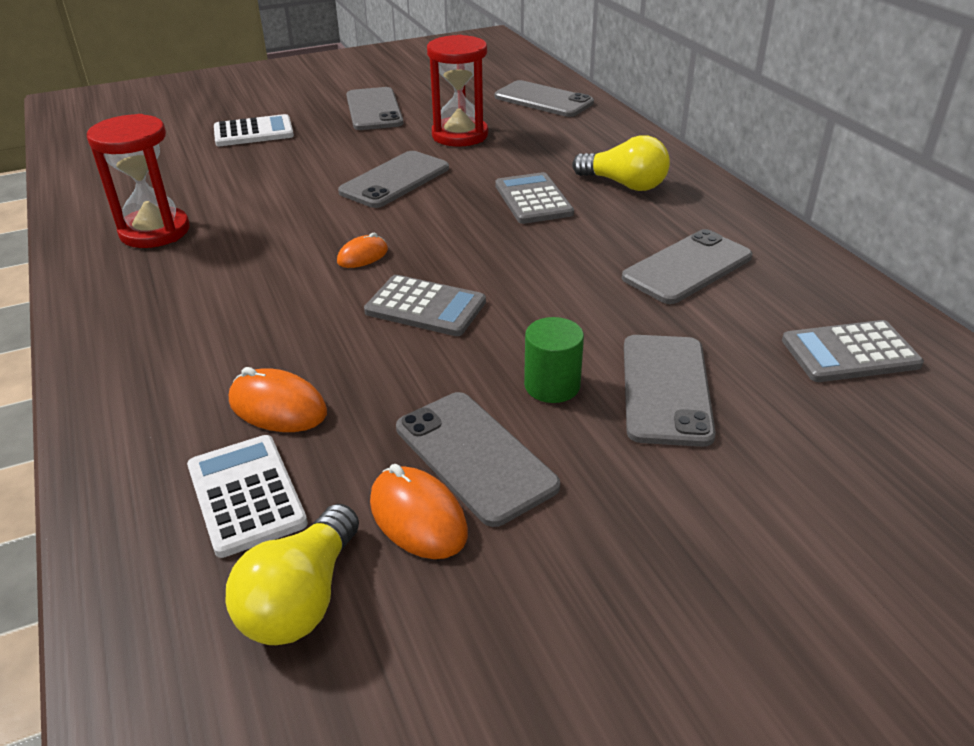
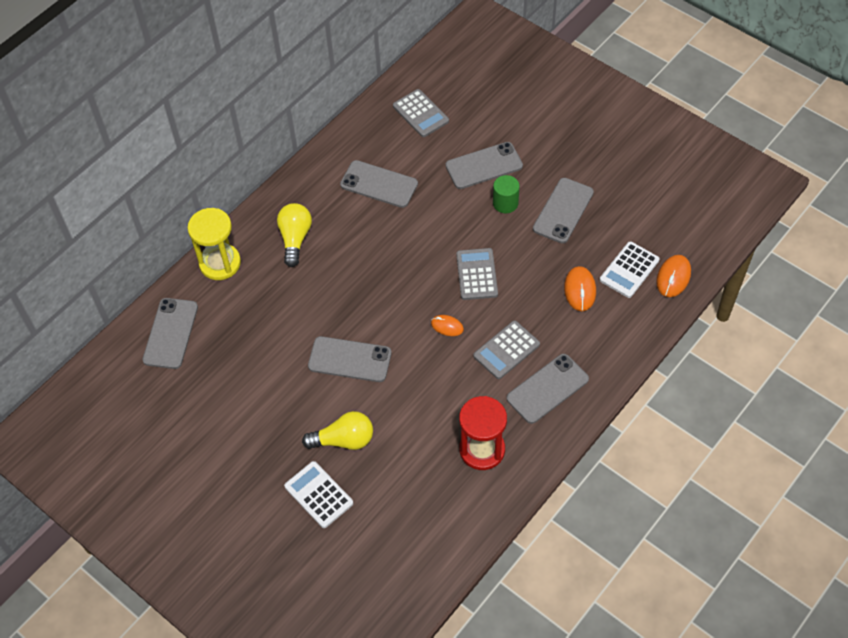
camera: 115 degrees left, 20 degrees up
(301, 598) = (656, 227): yellow light bulb -> yellow light bulb (343, 440)
(374, 110) = (239, 437): grey phone -> grey phone (547, 389)
(418, 517) = (603, 213): orange mouse -> orange mouse (673, 277)
(460, 135) = (262, 357): red hourglass -> none
(533, 199) = (338, 276): grey calculator -> grey calculator (506, 350)
(622, 136) = (220, 263): none -> yellow hourglass

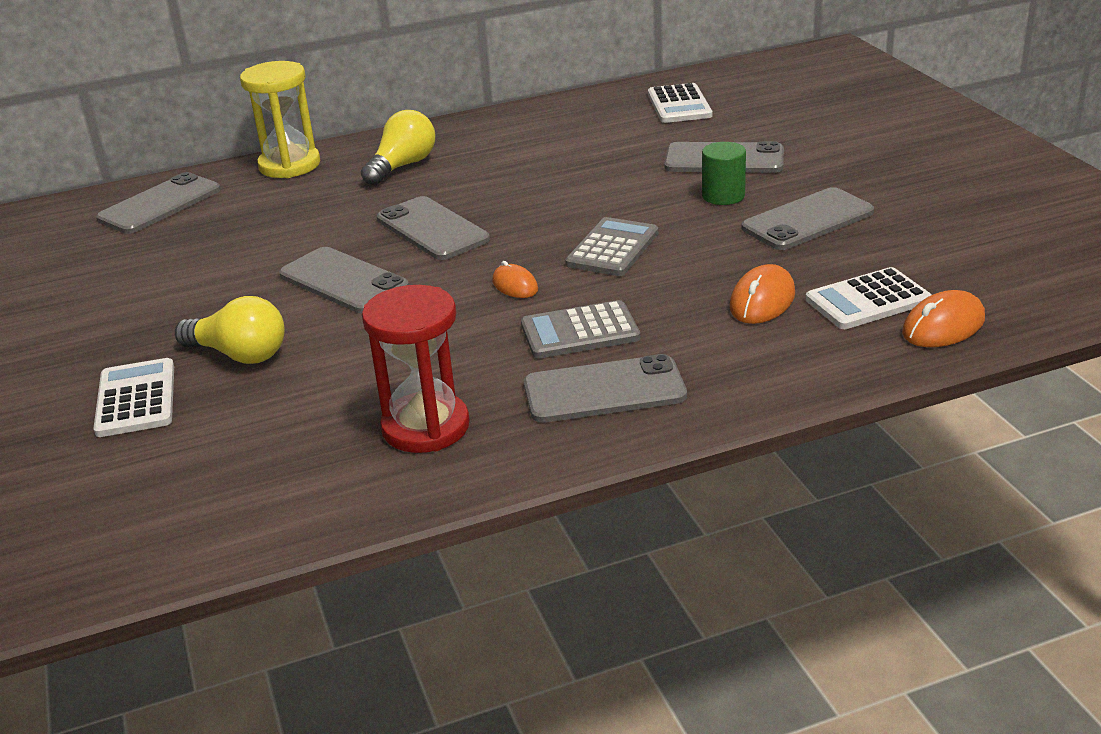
camera: 30 degrees right, 25 degrees down
(379, 184) = (561, 146): grey phone -> grey phone (432, 229)
(420, 114) = (679, 105): grey calculator -> white calculator

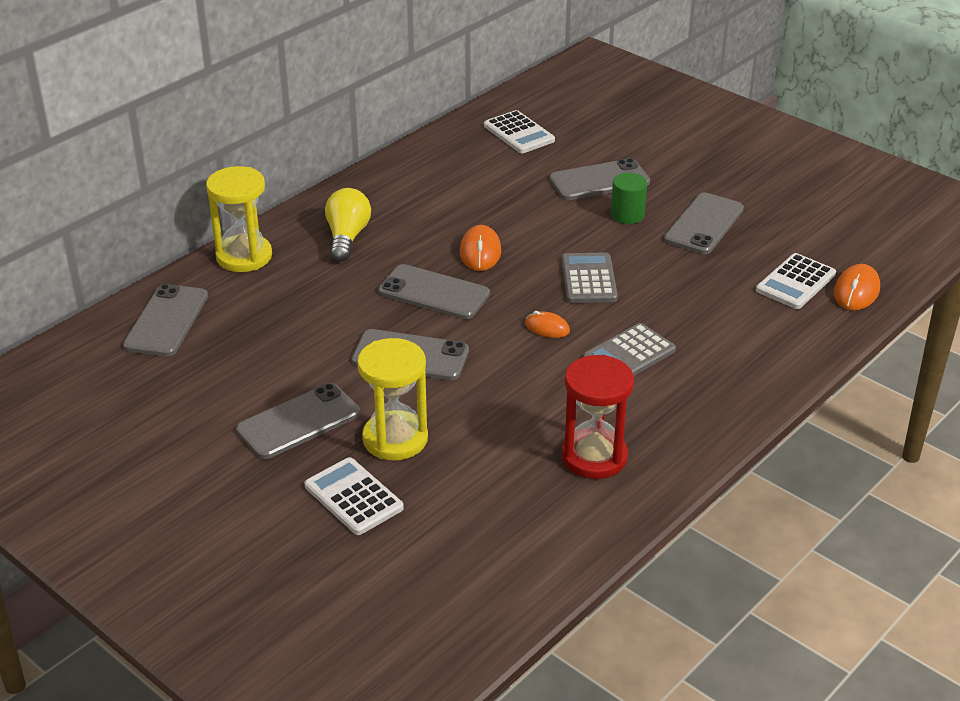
camera: 30 degrees left, 5 degrees up
(239, 354) = (395, 439): yellow light bulb -> yellow hourglass
(604, 390) = (687, 396): grey phone -> grey phone (299, 422)
(762, 301) = (729, 299): orange mouse -> orange mouse (480, 252)

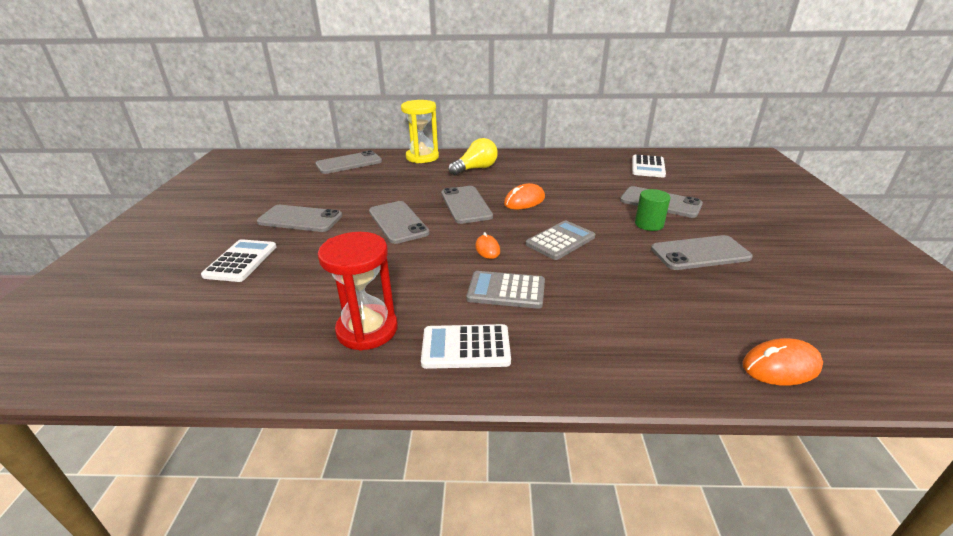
camera: 50 degrees right, 5 degrees down
(395, 439) = (312, 250): yellow hourglass -> none
(795, 282) = (723, 325): white calculator -> white calculator (466, 347)

